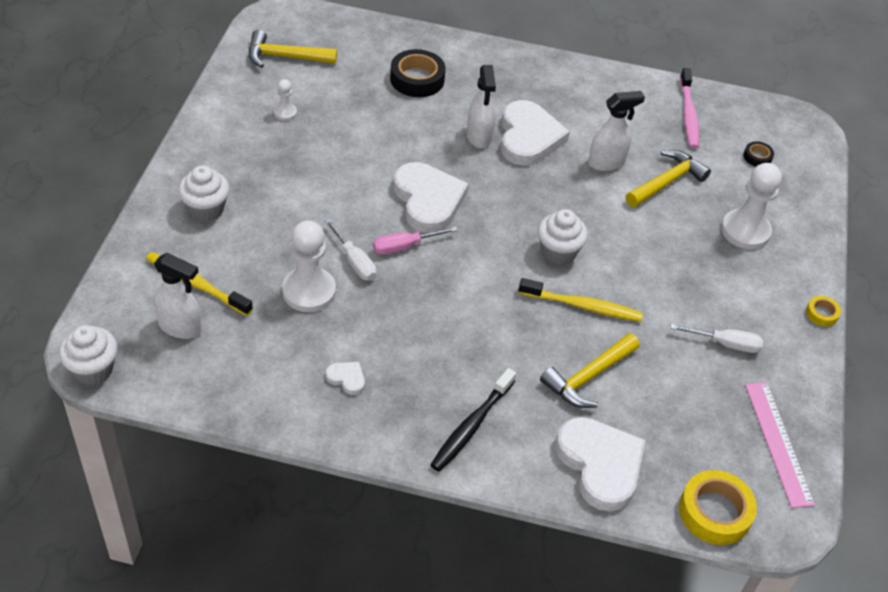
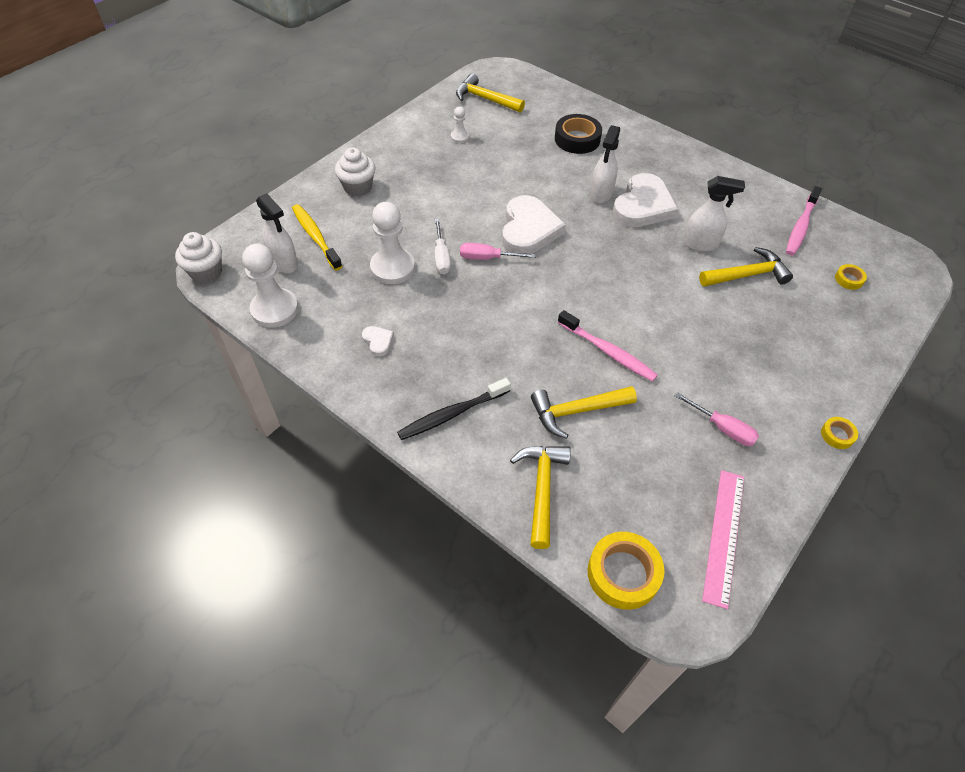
camera: 30 degrees right, 5 degrees up
(558, 252) = (613, 301): white cupcake -> none
(583, 306) = (608, 351): yellow toothbrush -> pink toothbrush
(600, 465) = (542, 488): white heart -> yellow hammer
(726, 344) = (723, 428): white screwdriver -> pink screwdriver
(745, 231) = (800, 338): white pawn -> white pawn (275, 309)
(757, 157) = (849, 279): black tape -> yellow tape

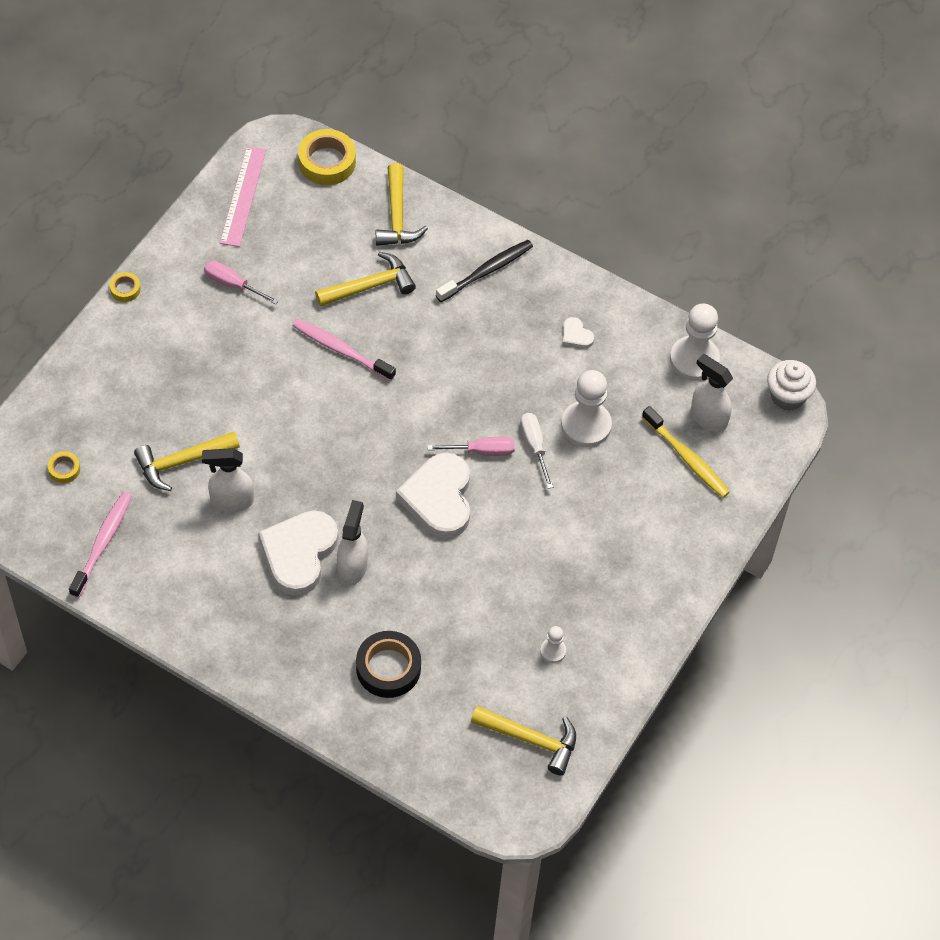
camera: 170 degrees right, 5 degrees up
(358, 187) = (663, 540): white cupcake -> none

